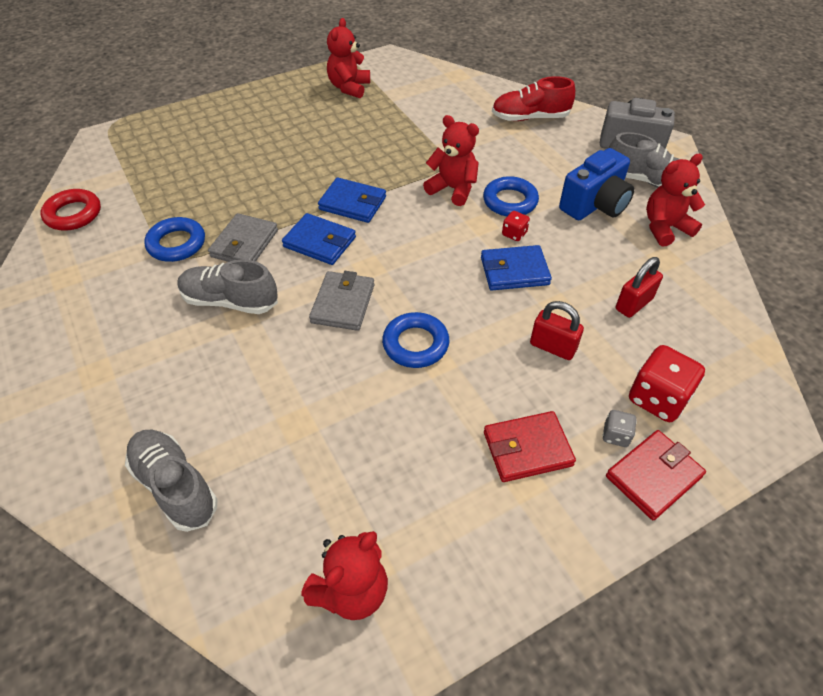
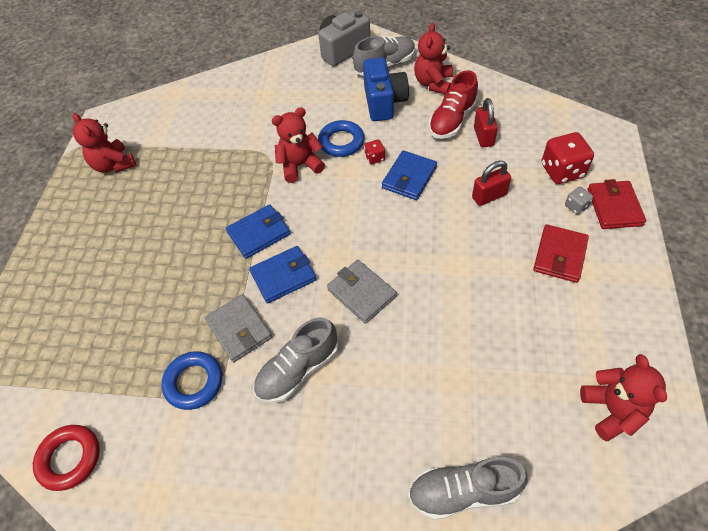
camera: 50 degrees left, 5 degrees up
(415, 344) = (433, 268): blue ring -> none
(530, 118) = (266, 82): red shoe -> red shoe (452, 120)

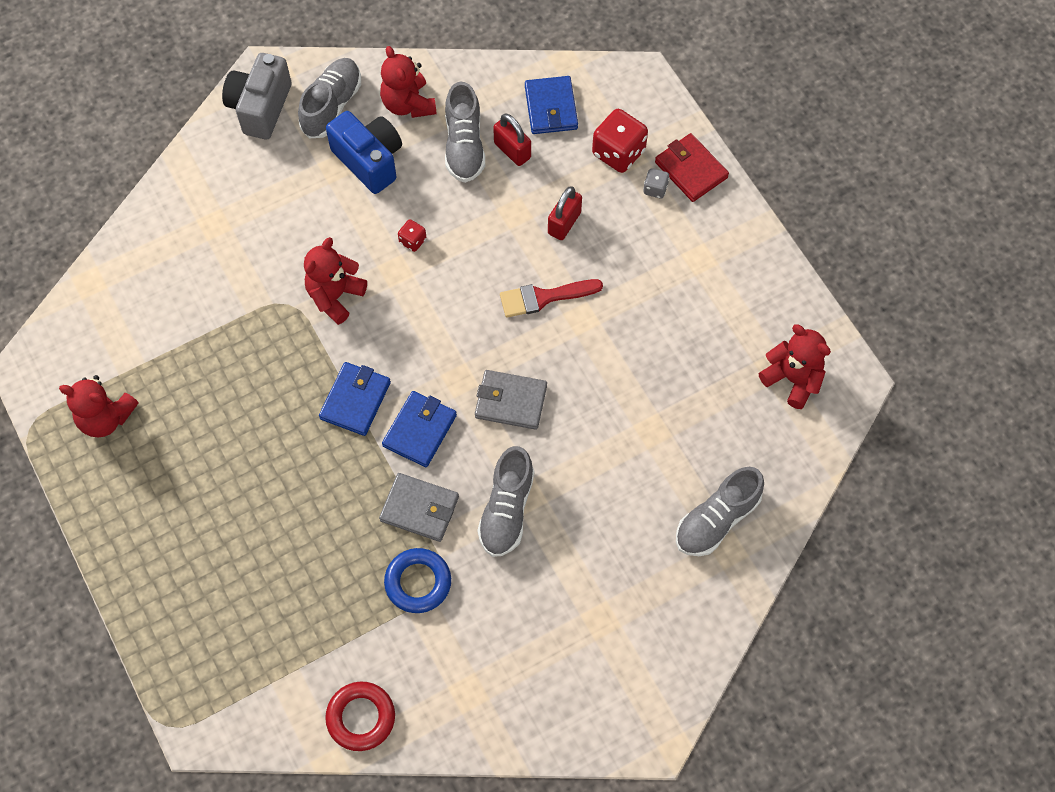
camera: 40 degrees left, 10 degrees up
(341, 142) = (359, 240): blue ring -> none
(409, 177) = (467, 245): blue wallet -> blue wallet (551, 108)
(439, 236) = (544, 297): none -> red brush
(452, 120) = (464, 146): red shoe -> grey shoe
(559, 255) = (670, 253): red wallet -> none

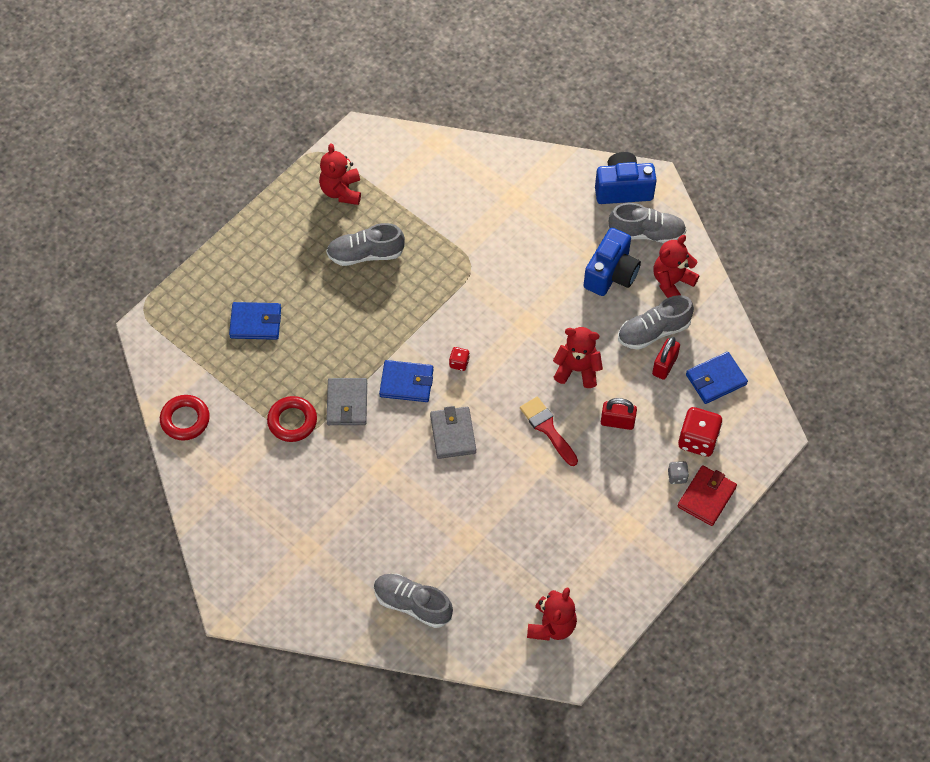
camera: 70 degrees right, 5 degrees down
(260, 107) = (623, 189): grey camera -> blue camera
(335, 296) = (490, 292): red teddy bear -> red teddy bear (577, 369)
(355, 400) = (413, 334): blue wallet -> blue wallet (255, 323)
(412, 241) = (556, 325): red dice -> red dice (459, 363)
(418, 582) = (292, 421): blue ring -> red ring
(506, 510) = (367, 459): grey shoe -> grey shoe (365, 254)

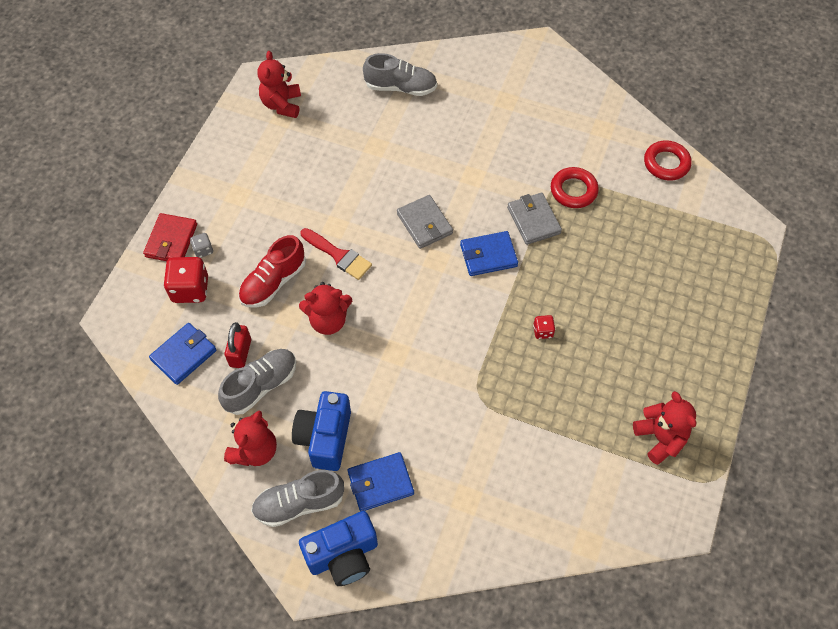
camera: 160 degrees right, 0 degrees up
(255, 323) = (660, 266): blue wallet -> blue wallet (380, 483)
(365, 254) = (594, 372): grey shoe -> none
(459, 363) = (447, 290): red dice -> red dice (542, 331)
(617, 422) = (273, 282): red padlock -> red shoe

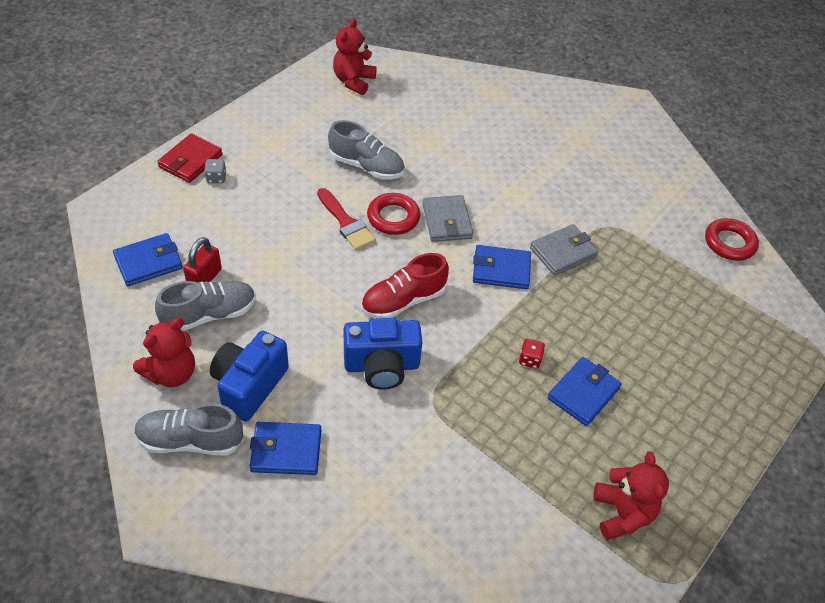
camera: 15 degrees right, 10 degrees down
(190, 289) = (186, 207): red dice -> none
(273, 282) = (269, 226): red shoe -> red shoe (403, 301)
(328, 320) = (307, 277): red teddy bear -> none
(343, 555) = (210, 510): blue camera -> blue camera (382, 366)
(401, 87) = (476, 99): grey shoe -> grey shoe (366, 166)
(533, 220) = (563, 252): grey wallet -> grey wallet turned 60 degrees clockwise
(573, 190) = (617, 238): red ring -> red ring (393, 217)
(595, 346) = (583, 393): none -> blue wallet

